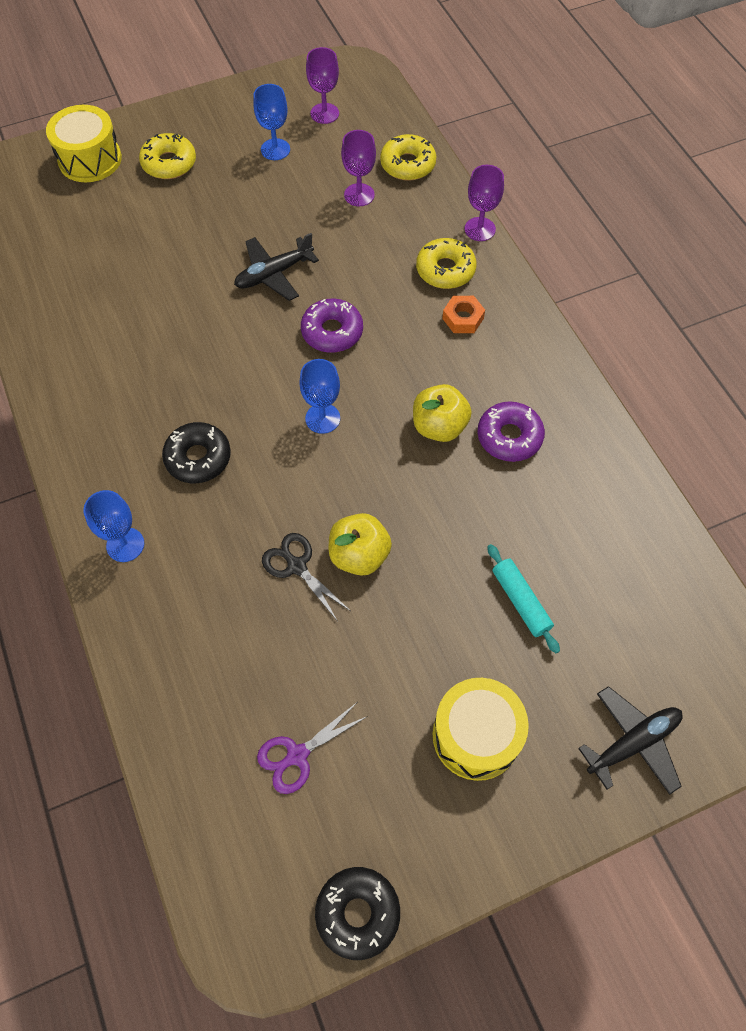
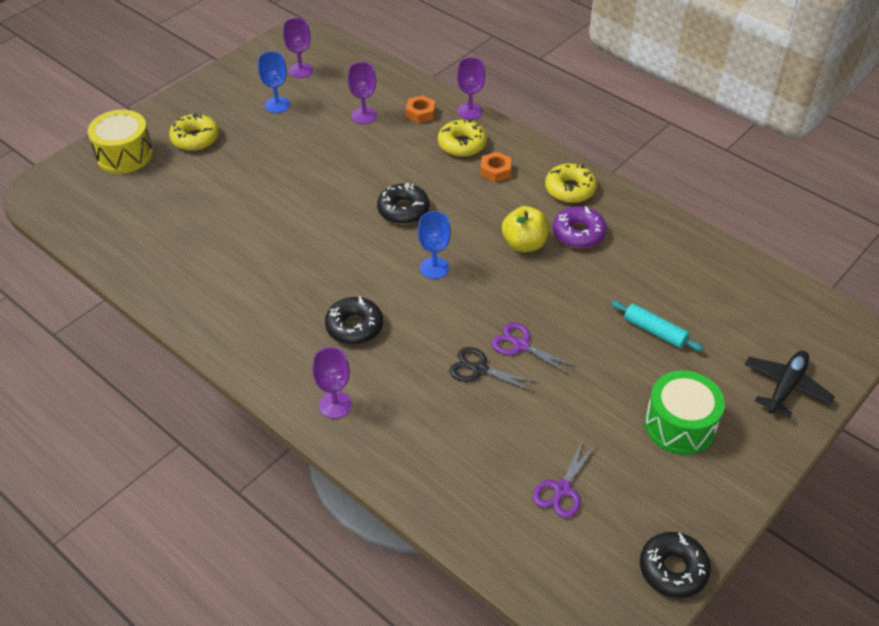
camera: 25 degrees left, 15 degrees down
(125, 545) = (335, 405): blue goblet -> purple goblet
(274, 274) = (332, 186): black plane -> none
(332, 332) = (403, 210): purple donut -> black donut
(359, 555) = (521, 345): yellow apple -> purple scissors
(408, 165) = (388, 86): yellow donut -> yellow donut (570, 189)
(423, 212) = (420, 113): none -> orange nut
(476, 735) = (680, 425): yellow drum -> green drum

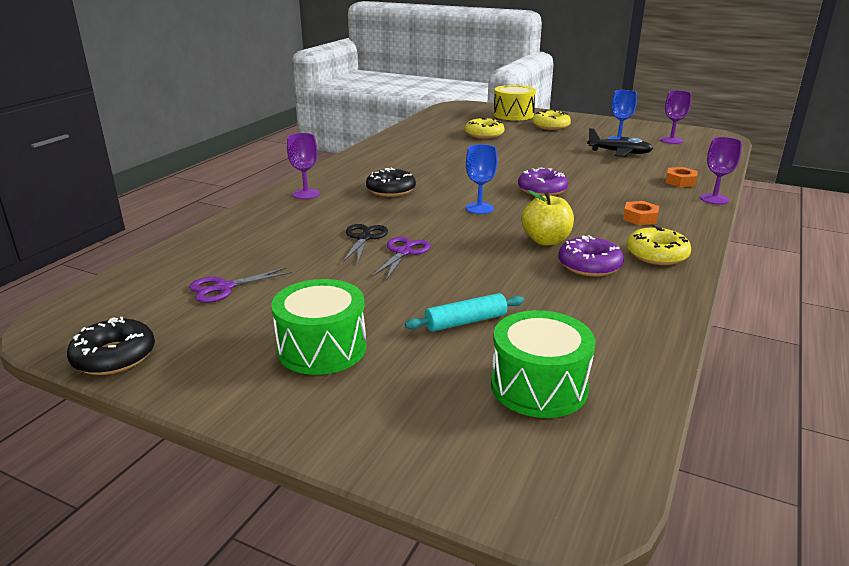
camera: 75 degrees right, 20 degrees down
(364, 116) = (646, 164): purple goblet -> none
(403, 210) = (542, 190): black donut -> purple donut
(462, 144) = (659, 201): yellow donut -> yellow donut (484, 134)
(562, 489) = (224, 288): purple scissors -> purple scissors turned 45 degrees counterclockwise
(654, 331) = (465, 321): turquoise rolling pin -> turquoise rolling pin turned 45 degrees clockwise
(742, 315) = (539, 386): none -> green drum
(786, 387) = (416, 432): black plane -> black plane (619, 153)

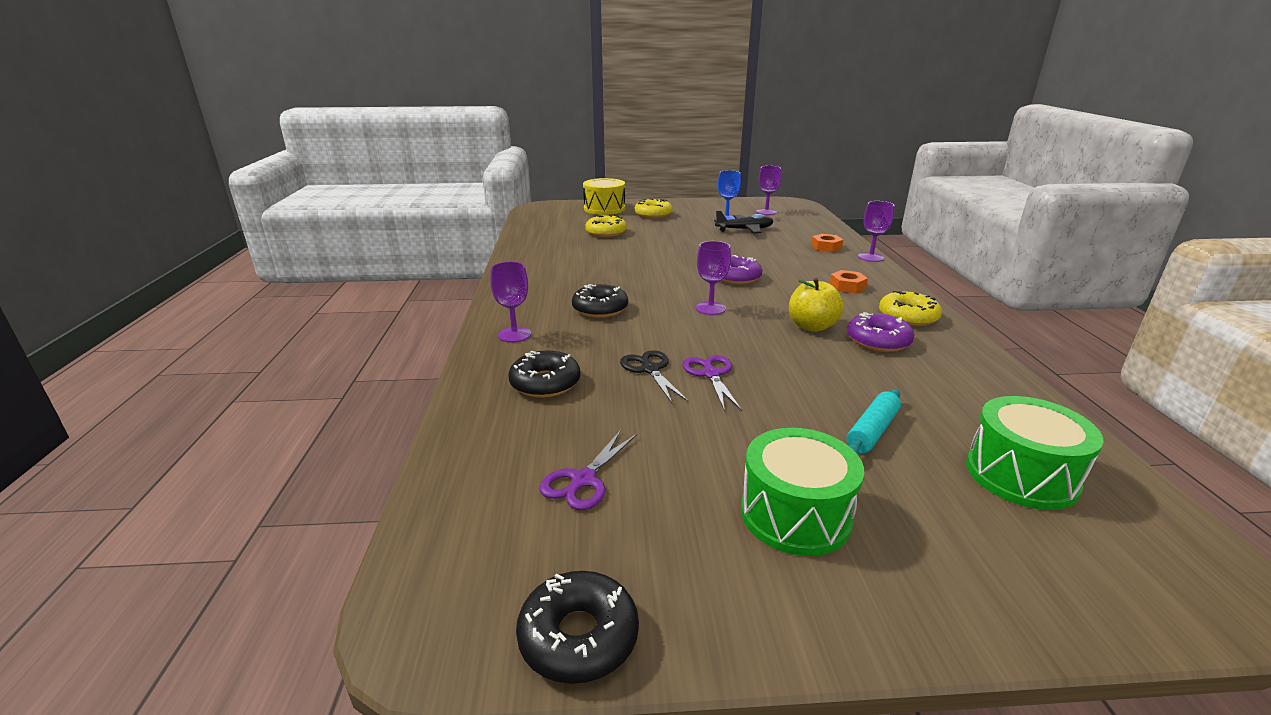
camera: 30 degrees left, 0 degrees up
(282, 228) = (545, 383): none -> black donut
(479, 208) = (710, 308): blue goblet -> purple goblet

